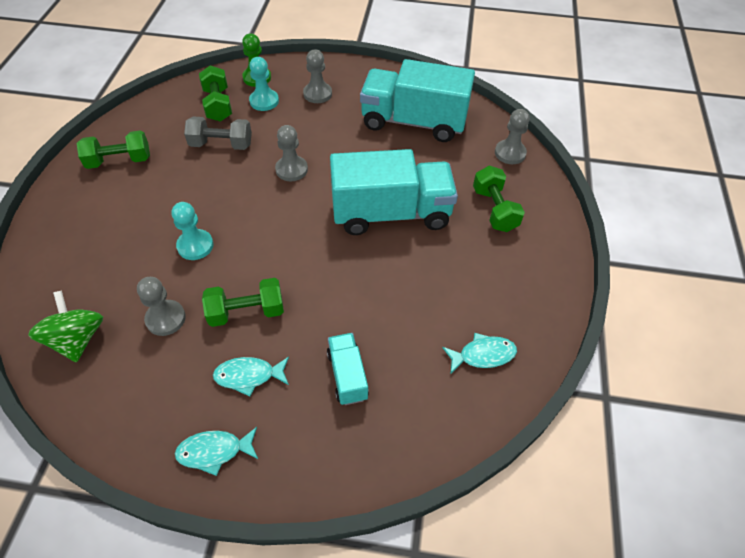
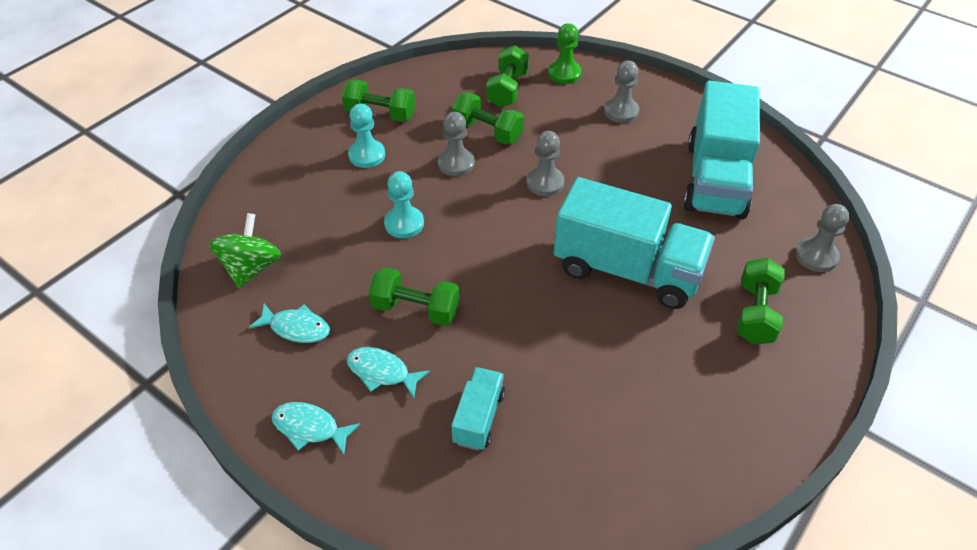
camera: 30 degrees right, 5 degrees down
(165, 319) = (337, 283): grey pawn -> grey pawn (456, 163)
(221, 144) = (487, 131): grey dumbbell -> green dumbbell
(264, 101) = (557, 101): turquoise pawn -> turquoise pawn (367, 155)
(413, 122) = (715, 179): turquoise truck -> turquoise truck turned 120 degrees counterclockwise
(483, 355) = (641, 466): turquoise fish -> turquoise fish (296, 328)

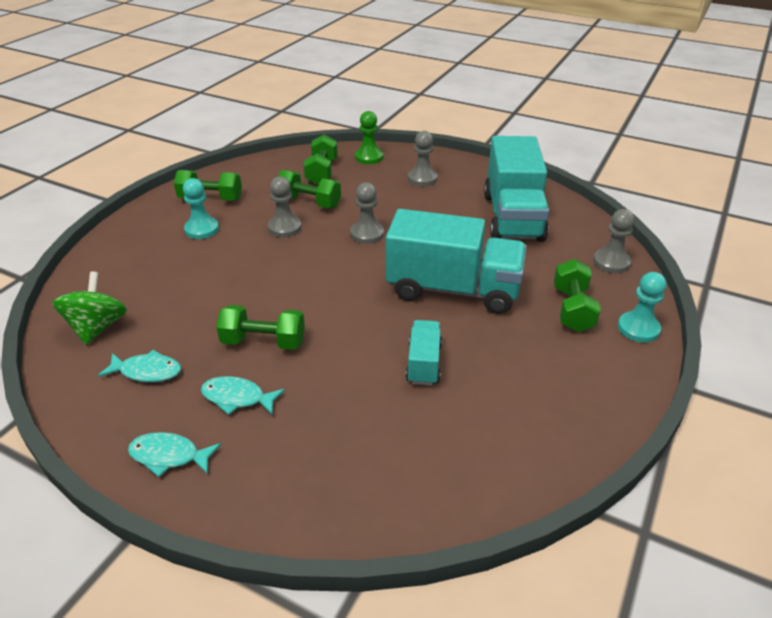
camera: 10 degrees left, 10 degrees down
(404, 223) = (243, 277): turquoise pawn -> turquoise pawn (638, 328)
(479, 418) = (338, 424): turquoise truck -> turquoise truck (424, 363)

